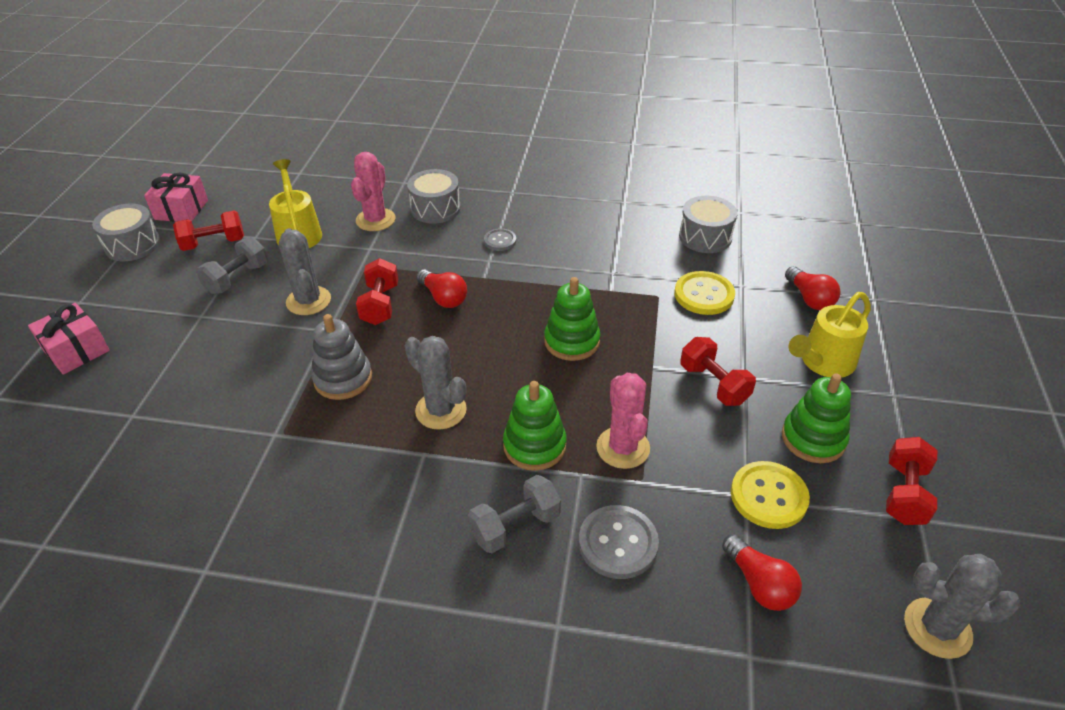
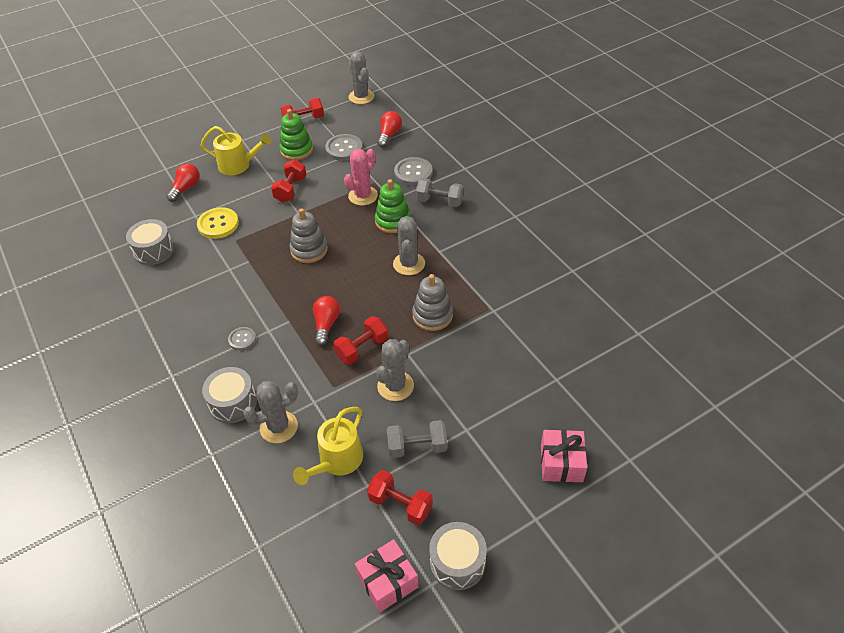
camera: 130 degrees left, 5 degrees up
(375, 220) = (279, 427): pink cactus -> grey cactus
(572, 341) = (309, 250): green stacking toy -> grey stacking toy
(768, 496) = (344, 148): yellow button -> grey button

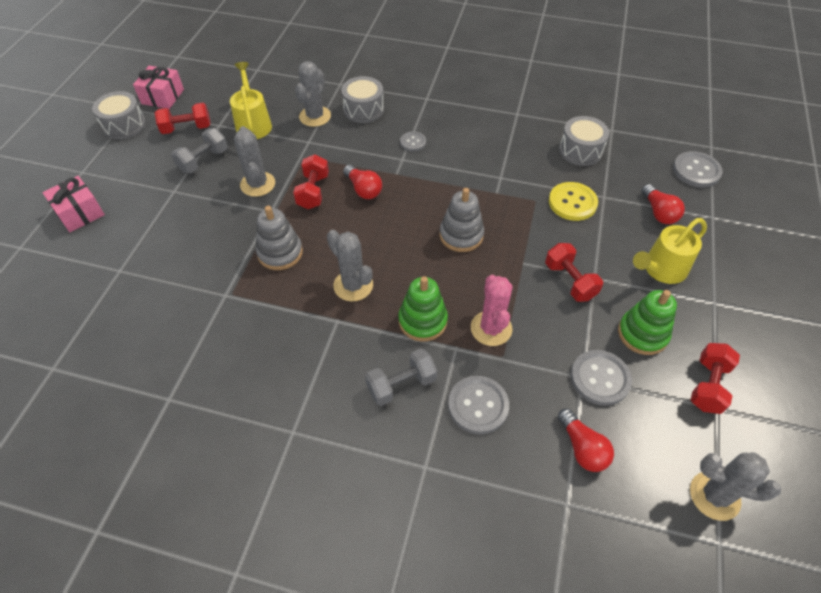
camera: 135 degrees right, 5 degrees up
(121, 193) = (696, 171): none -> grey button

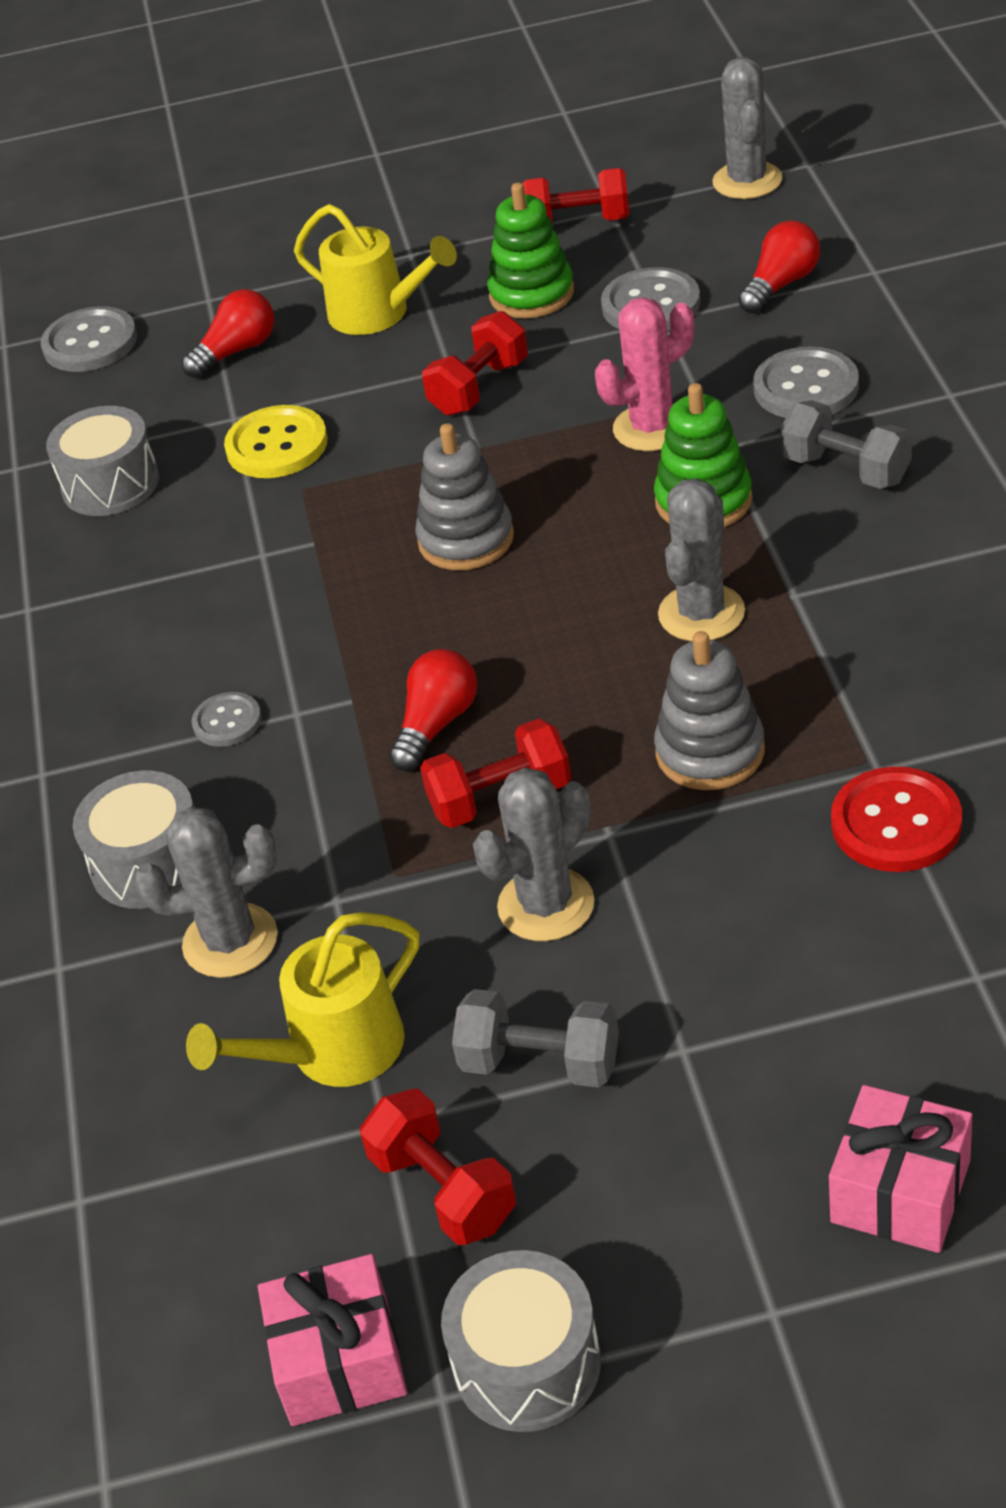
camera: 110 degrees left, 10 degrees down
(197, 285) = (896, 823): none -> red button

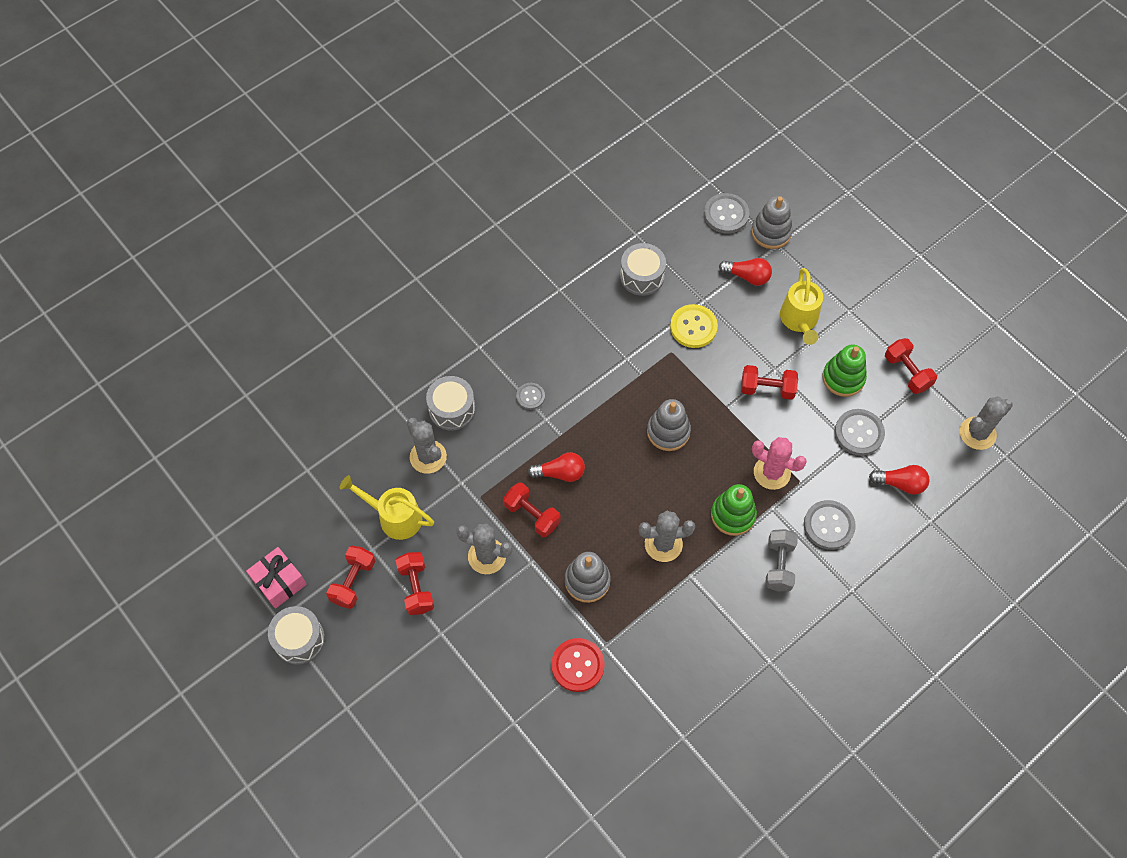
camera: 55 degrees right, 20 degrees up
(178, 300) = (771, 232): none -> grey stacking toy
(540, 1062) = (416, 588): grey dumbbell -> red dumbbell
(900, 1191) = (408, 731): pink gift -> none

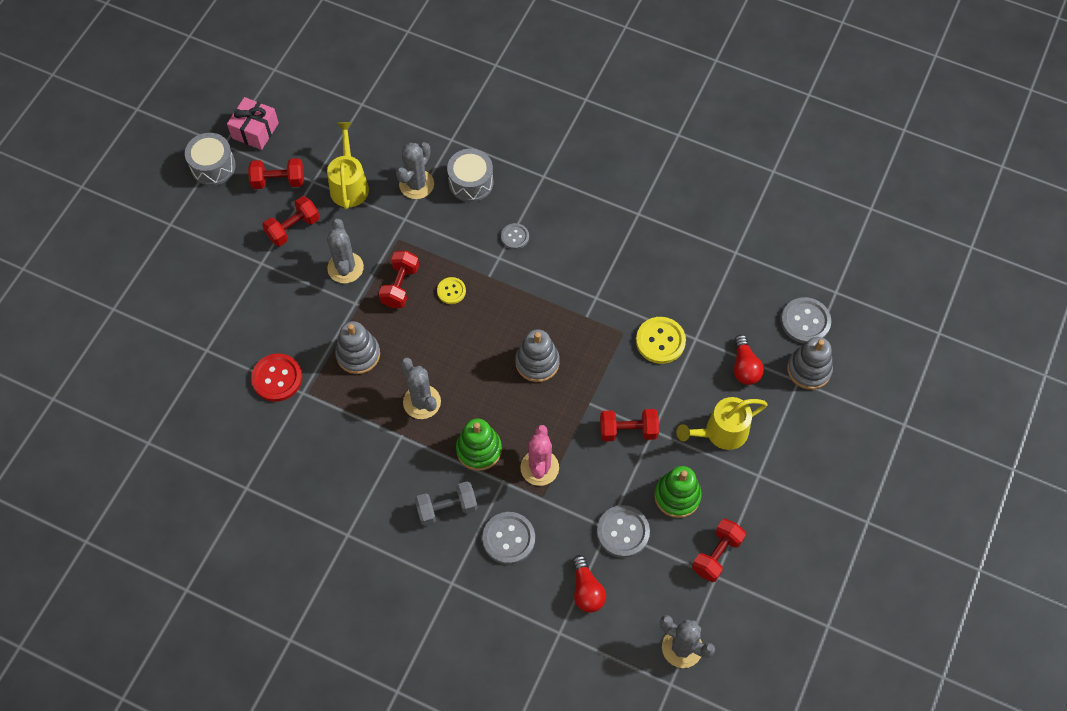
camera: 65 degrees right, 0 degrees up
(560, 473) = (451, 291): red light bulb -> yellow button
(642, 276) = (691, 276): grey drum -> none
(767, 388) = (628, 430): red dumbbell -> red dumbbell turned 75 degrees counterclockwise

